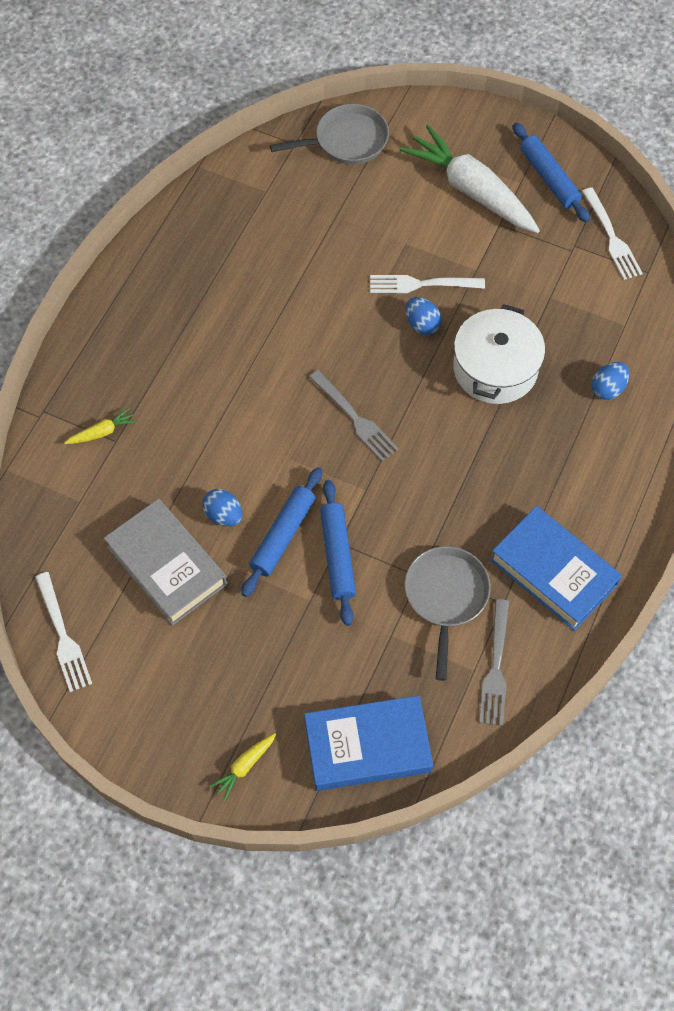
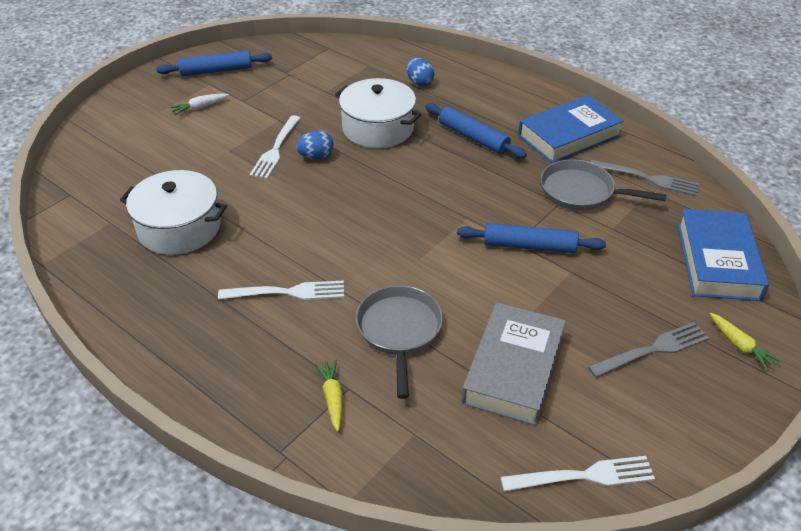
camera: 75 degrees left, 20 degrees down
(166, 565) = (513, 369): grey book -> grey book turned 45 degrees counterclockwise
(223, 515) = (467, 315): blue egg -> none
(274, 247) = (179, 228): none -> white pot
(283, 535) = (500, 277): blue rolling pin -> blue rolling pin (473, 137)
(346, 141) = (94, 163): grey pan -> grey pan (399, 331)
(355, 418) = (392, 211): grey fork -> grey fork (652, 350)
(471, 190) = (200, 107): white carrot -> white carrot, size x0.41
(611, 237) = (289, 55): white fork -> white fork (287, 292)

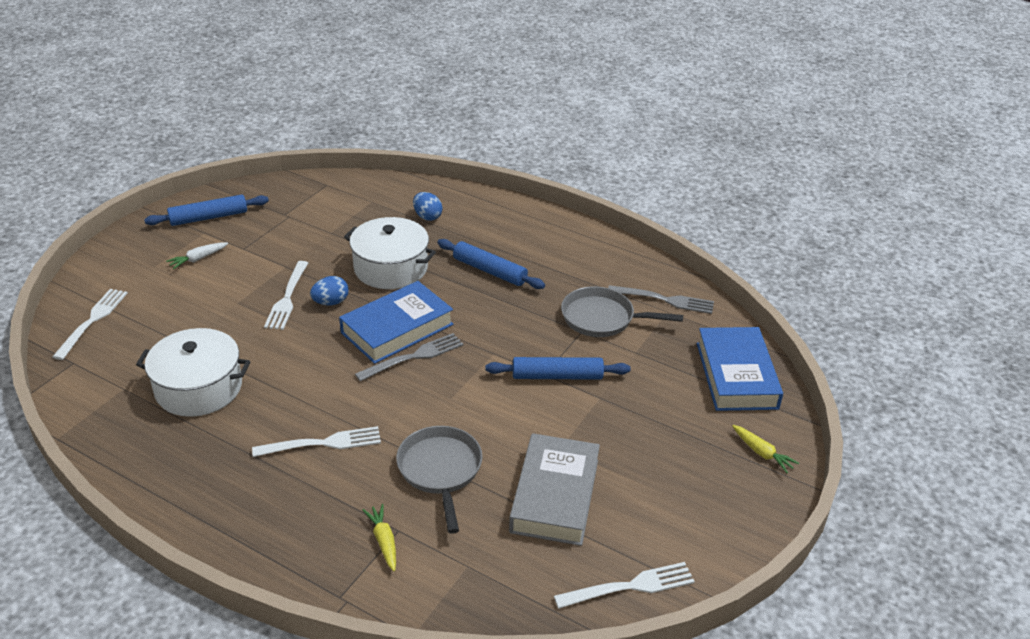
camera: 10 degrees left, 5 degrees down
(94, 157) = (92, 321): none -> white fork
(569, 136) = (584, 262): blue book -> blue book (397, 328)
(652, 350) = (683, 465): grey fork -> grey fork (413, 357)

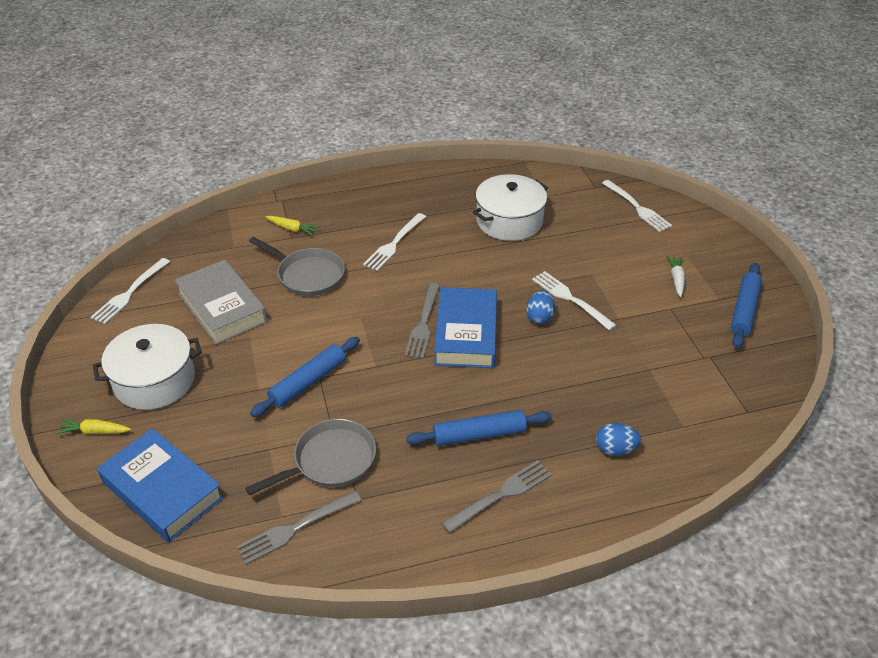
camera: 135 degrees right, 5 degrees up
(391, 268) = (552, 375): white pot -> white pot (154, 380)
(524, 240) = (501, 495): none -> grey fork

